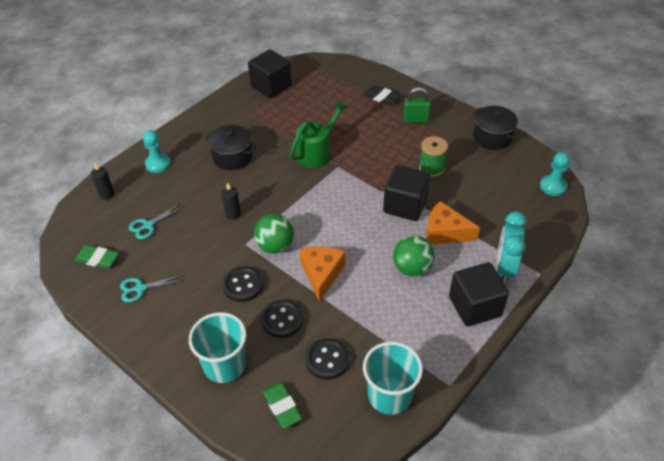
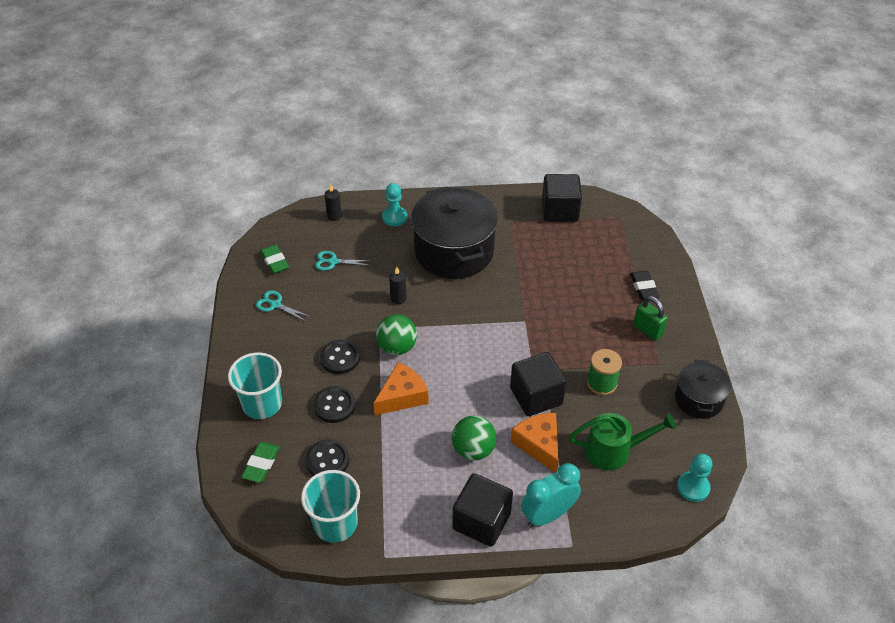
camera: 45 degrees right, 0 degrees up
(232, 157) = (454, 251): black pot -> black pot, size x1.87
(316, 152) = (523, 296): green watering can -> green watering can (613, 450)

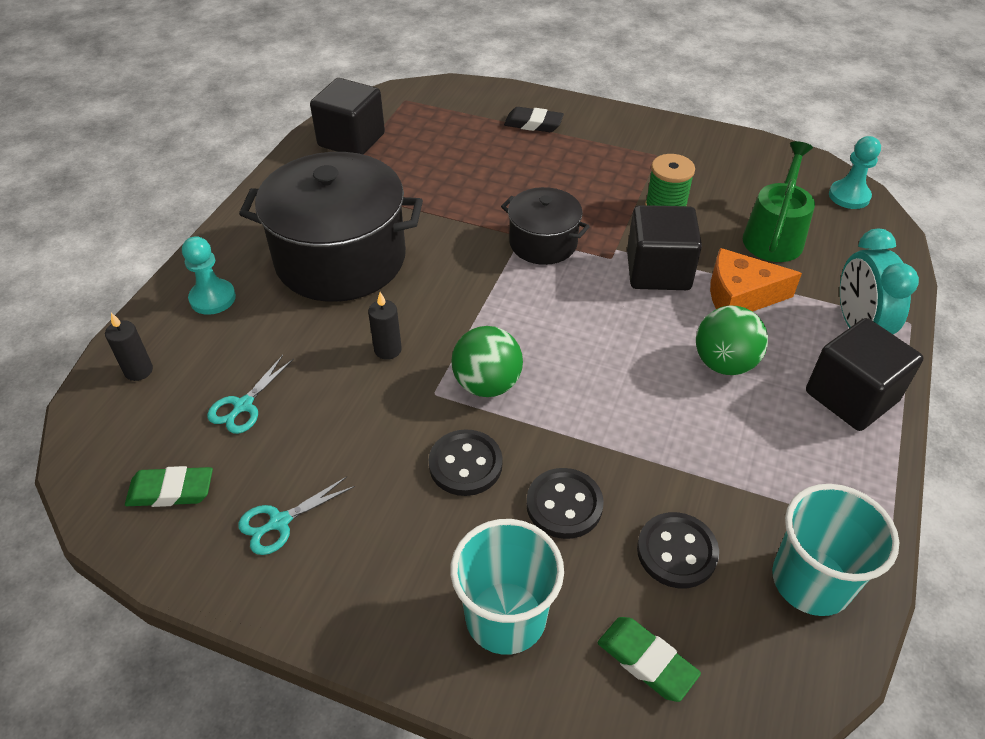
camera: 65 degrees left, 0 degrees up
(402, 396) = (588, 410): orange cheese -> none
(647, 330) = (602, 145): green padlock -> none
(698, 399) = (725, 147): black pot -> black pot (543, 243)

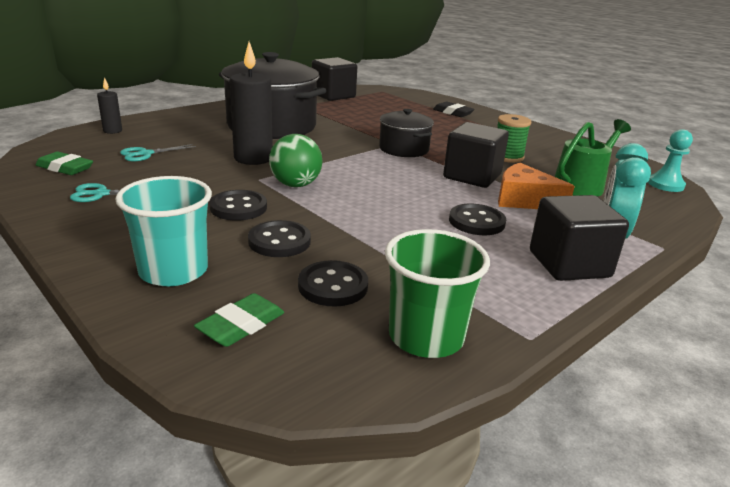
camera: 25 degrees right, 20 degrees down
(212, 298) = (184, 121): turquoise pawn -> none
(388, 350) = (253, 158): black candle -> black candle, size x1.97
(646, 661) = (241, 325): green eraser -> green eraser turned 60 degrees clockwise
(724, 363) = (476, 222): green ball -> black button
(811, 581) = (426, 337): turquoise cup -> green cup

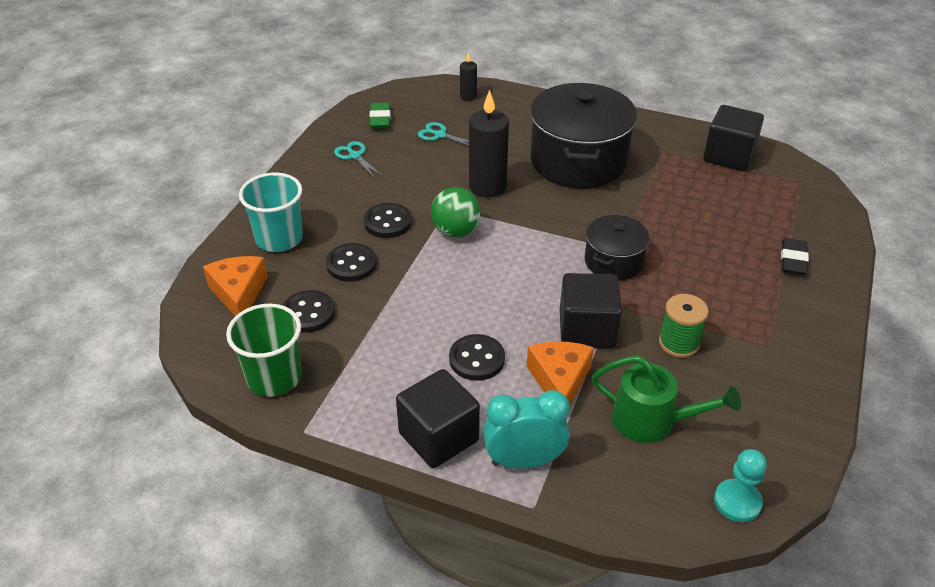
camera: 65 degrees right, 15 degrees up
(241, 325) = (239, 293): green eraser -> orange cheese

